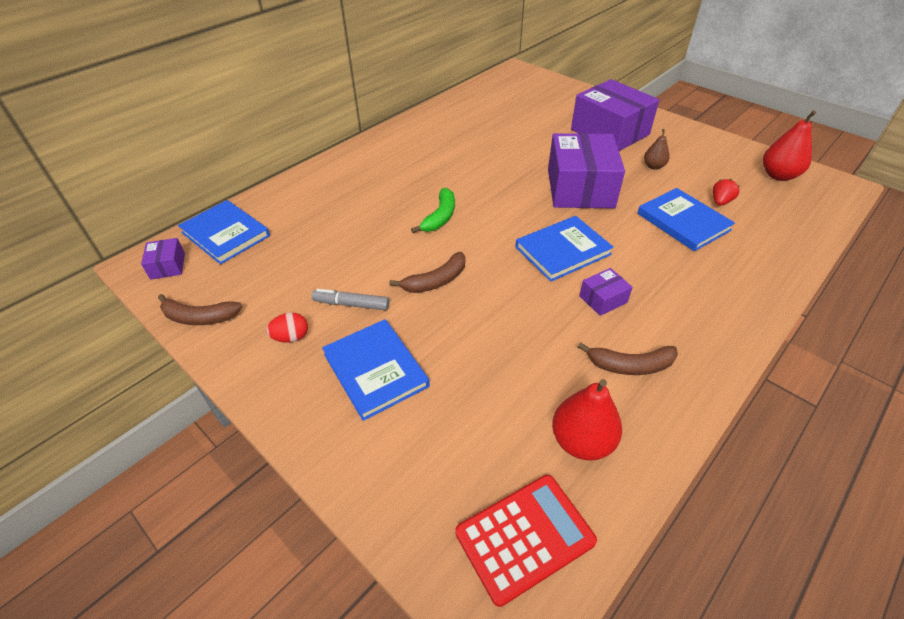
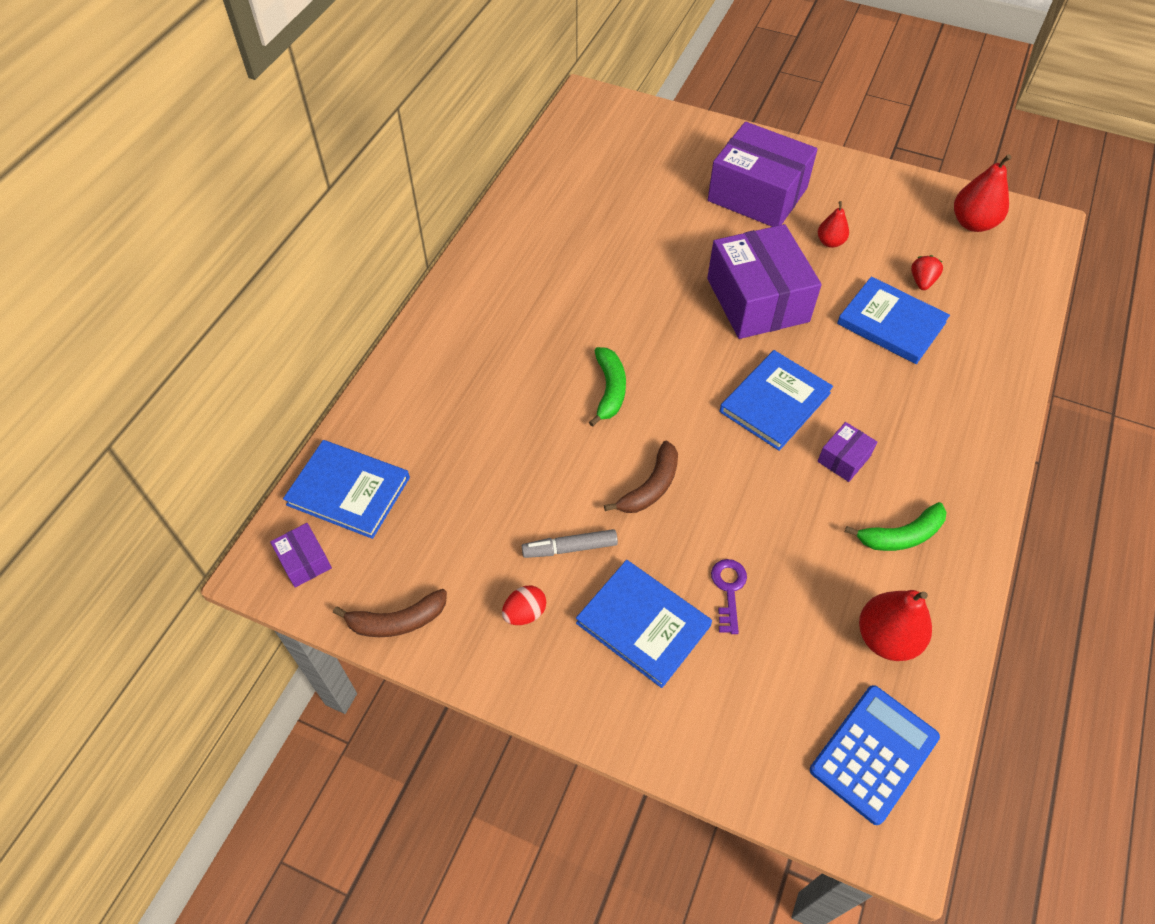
camera: 20 degrees left, 10 degrees up
(458, 365) = (728, 590): none -> purple key
(524, 537) = (873, 753): red calculator -> blue calculator
(630, 365) = (901, 535): brown banana -> green banana
(653, 166) = (830, 242): brown pear -> red pear

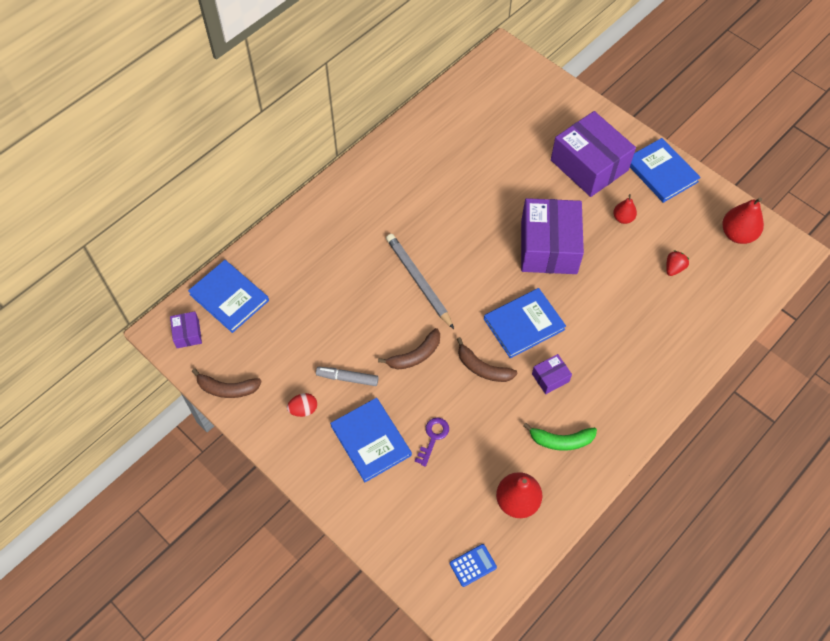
camera: 20 degrees right, 5 degrees up
(609, 390) = (418, 281): green banana -> grey pencil
(749, 474) = (482, 368): none -> brown banana
(873, 753) = (473, 565): blue calculator -> blue calculator, size x0.54
(891, 323) = (634, 293): blue book -> blue book (661, 172)

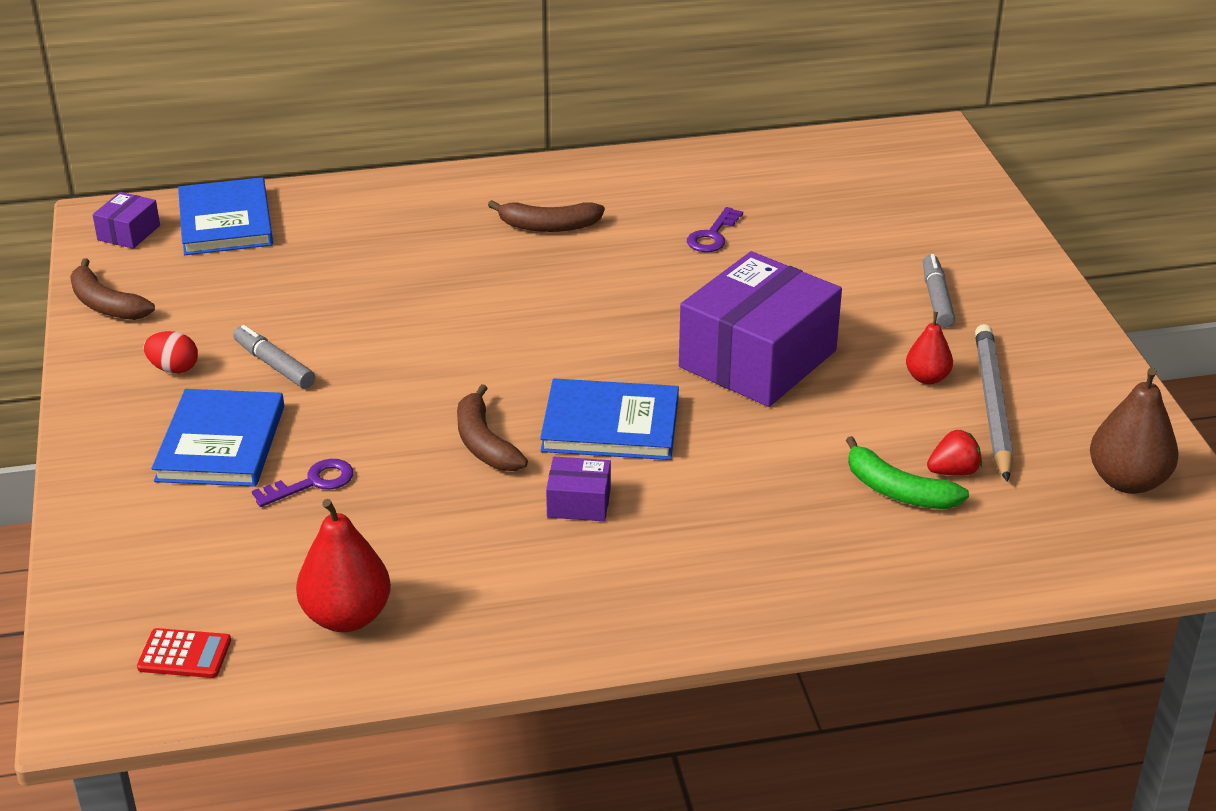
camera: 35 degrees right, 25 degrees down
(415, 355) = (400, 385): brown banana -> brown banana (548, 226)
(418, 281) = (505, 312): grey pencil -> grey pencil (992, 405)
(464, 176) = (712, 235): none -> purple key
(473, 565) = (184, 654): blue calculator -> red calculator
(561, 440) = (506, 583): green banana -> green banana (897, 491)
(589, 165) = (937, 298): purple box -> grey marker
(661, 172) = (1061, 353): blue book -> none
(737, 234) = (1127, 481): red pear -> brown pear

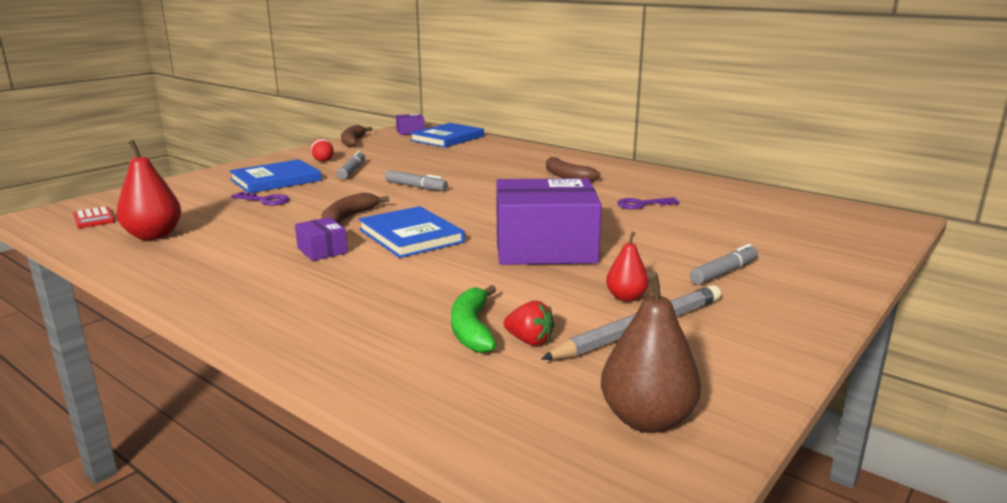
camera: 50 degrees right, 15 degrees down
(428, 346) = (416, 187): none -> grey marker

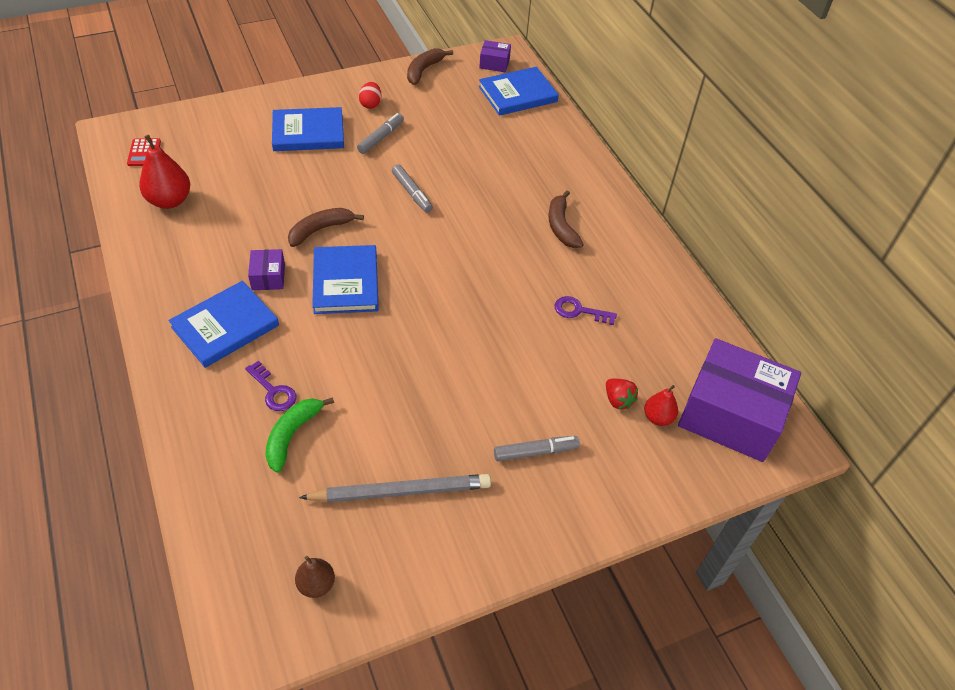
camera: 25 degrees right, 30 degrees up
(265, 200) = (278, 170): purple key -> purple key (273, 391)
(305, 286) = (225, 326): none -> blue book
(529, 341) = (317, 468): red strawberry -> red strawberry (618, 400)
(545, 248) = (431, 348): purple box -> purple box (730, 414)
(626, 297) = (427, 448): red pear -> red pear (658, 418)
(646, 419) = (316, 584): brown pear -> brown pear, size x0.59

